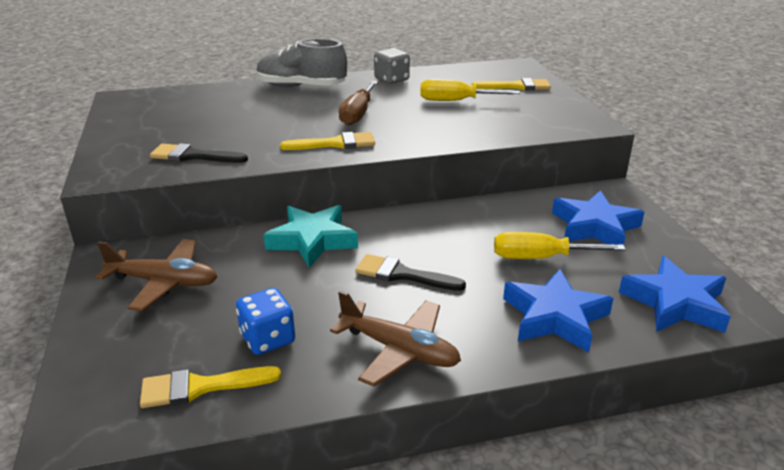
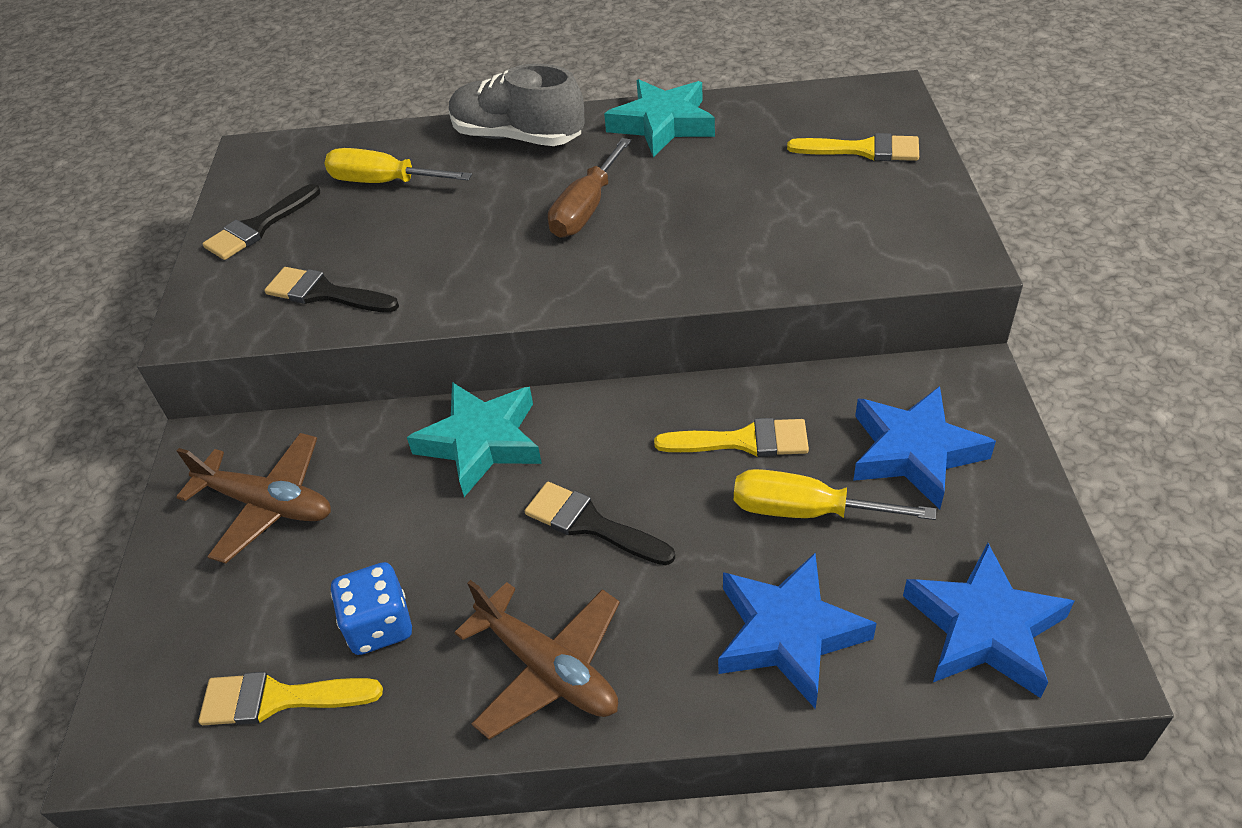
camera: 15 degrees right, 15 degrees up
(135, 129) = (258, 227): none -> black brush
(335, 144) = (533, 278): yellow brush -> yellow brush (743, 441)
(391, 80) = (662, 124): grey dice -> turquoise star
(456, 101) = (750, 184): yellow screwdriver -> yellow screwdriver (384, 182)

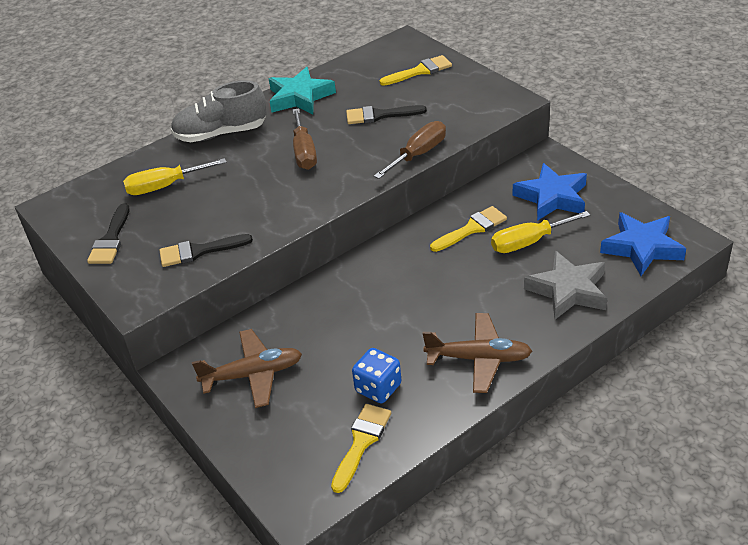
camera: 35 degrees left, 5 degrees down
(279, 699) = (361, 442): yellow brush -> yellow brush turned 150 degrees clockwise
(481, 442) = (341, 291): turquoise star -> none
(591, 524) = (436, 296): black brush -> black brush (379, 115)
(731, 283) = (418, 154): none -> brown screwdriver
(788, 634) = (568, 290): blue star -> grey star

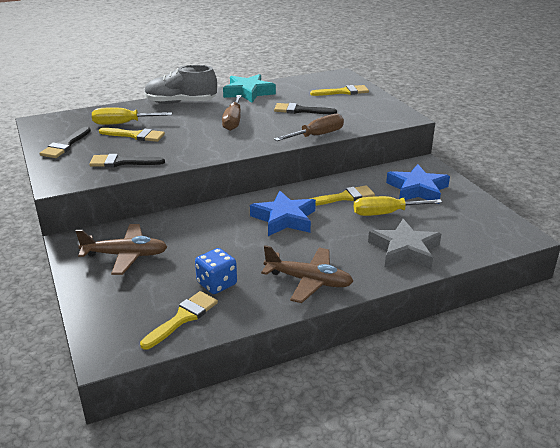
camera: 10 degrees right, 10 degrees down
(192, 203) = (135, 135): none -> yellow brush
(642, 248) = (479, 234): blue star -> blue star (284, 219)

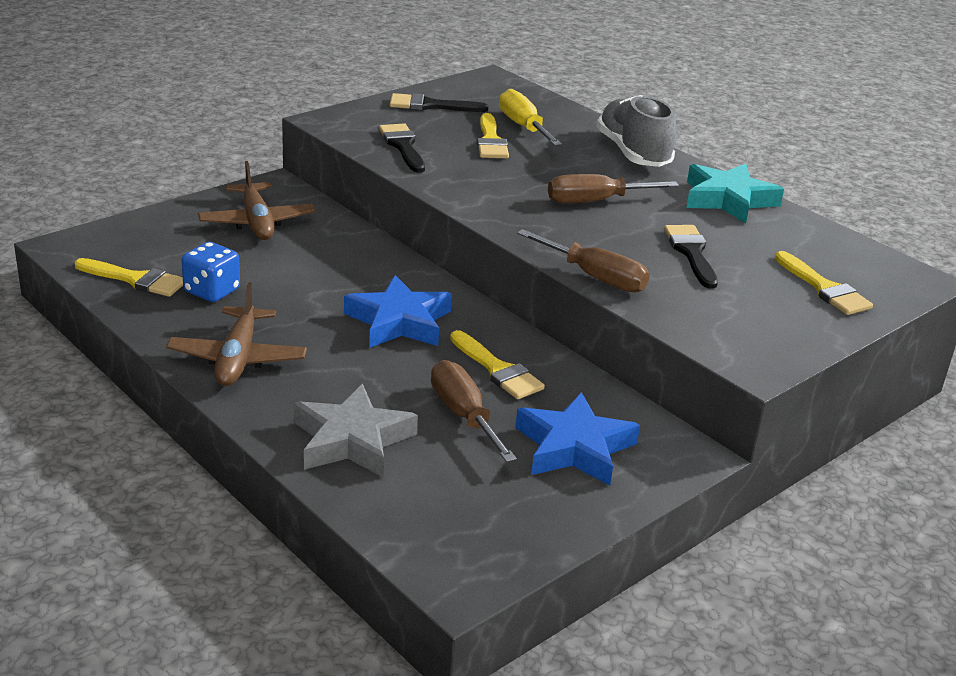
camera: 70 degrees right, 0 degrees up
(385, 213) = (464, 415): yellow screwdriver -> brown screwdriver

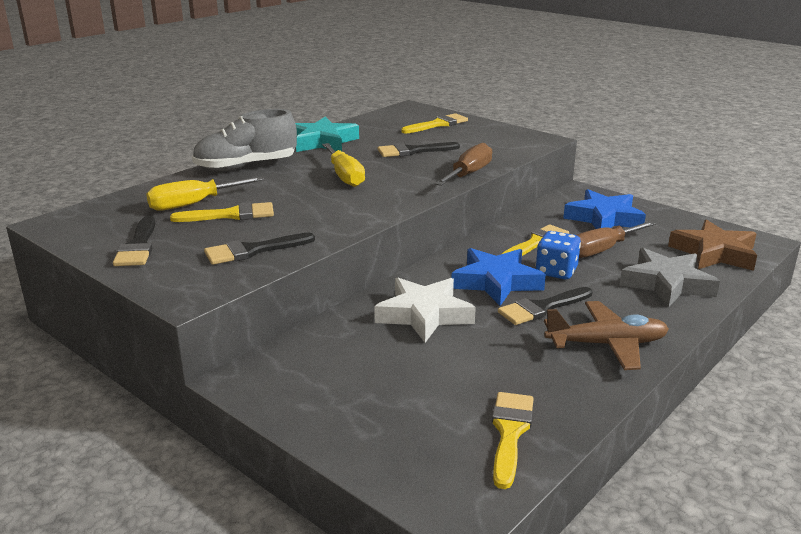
camera: 95 degrees left, 5 degrees down
(212, 291) = (504, 378): blue dice -> blue dice (556, 271)
(257, 222) = (341, 376): brown plane -> none
(329, 337) = (541, 308): none -> black brush
(343, 270) = (424, 315): none -> white star
(430, 516) = (714, 253): none -> brown star
(595, 201) = (345, 176): brown screwdriver -> yellow screwdriver

